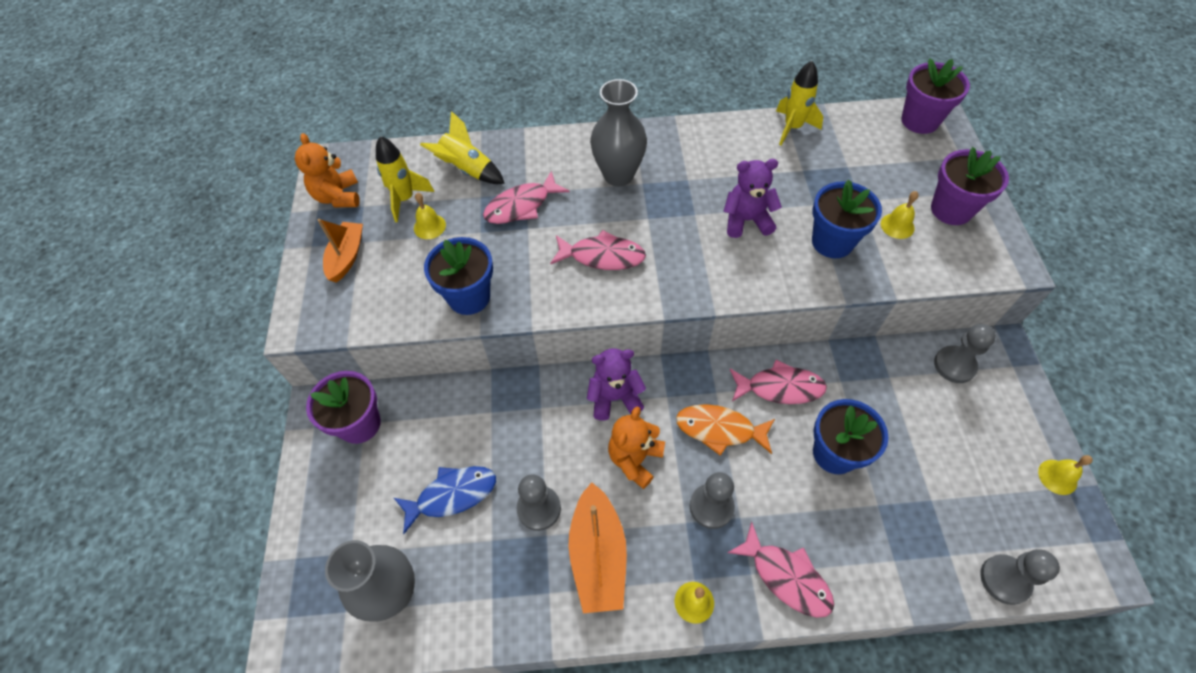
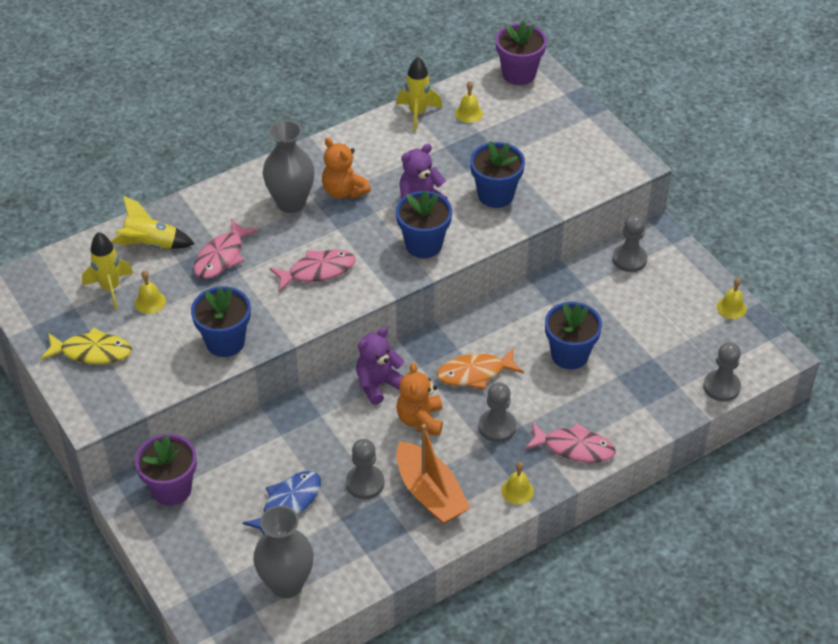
camera: 30 degrees left, 10 degrees down
(338, 196) = (44, 308): orange teddy bear -> orange teddy bear (344, 191)
(347, 256) = (92, 352): orange boat -> yellow fish
(726, 269) = (423, 244): none -> blue flower pot
(780, 388) = (506, 326): pink fish -> none
(897, 226) = (539, 165): yellow bell -> yellow bell (469, 113)
(951, 210) = (574, 138): purple flower pot -> none

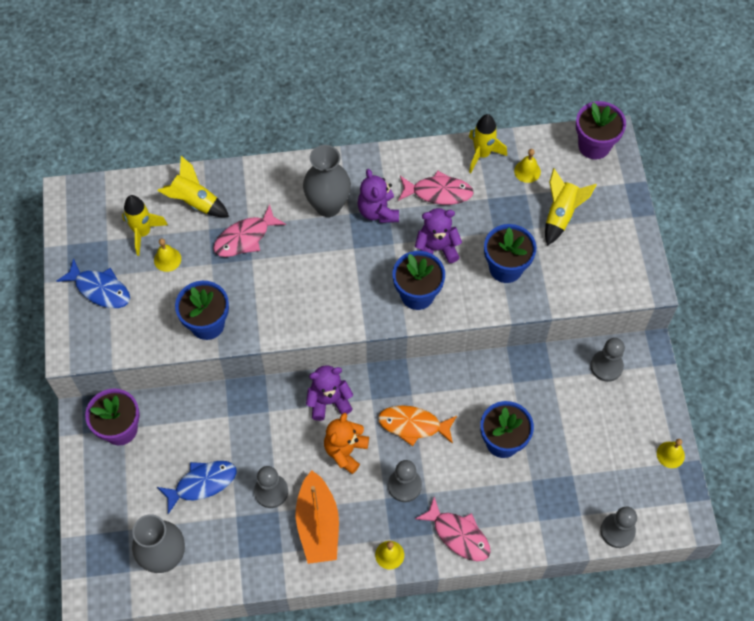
camera: 25 degrees right, 15 degrees up
(92, 352) = (100, 289): yellow fish -> blue fish
(318, 271) = (316, 285): pink fish -> pink fish (438, 192)
(344, 191) = (378, 211): orange teddy bear -> purple teddy bear
(521, 136) = (561, 215): none -> yellow rocket

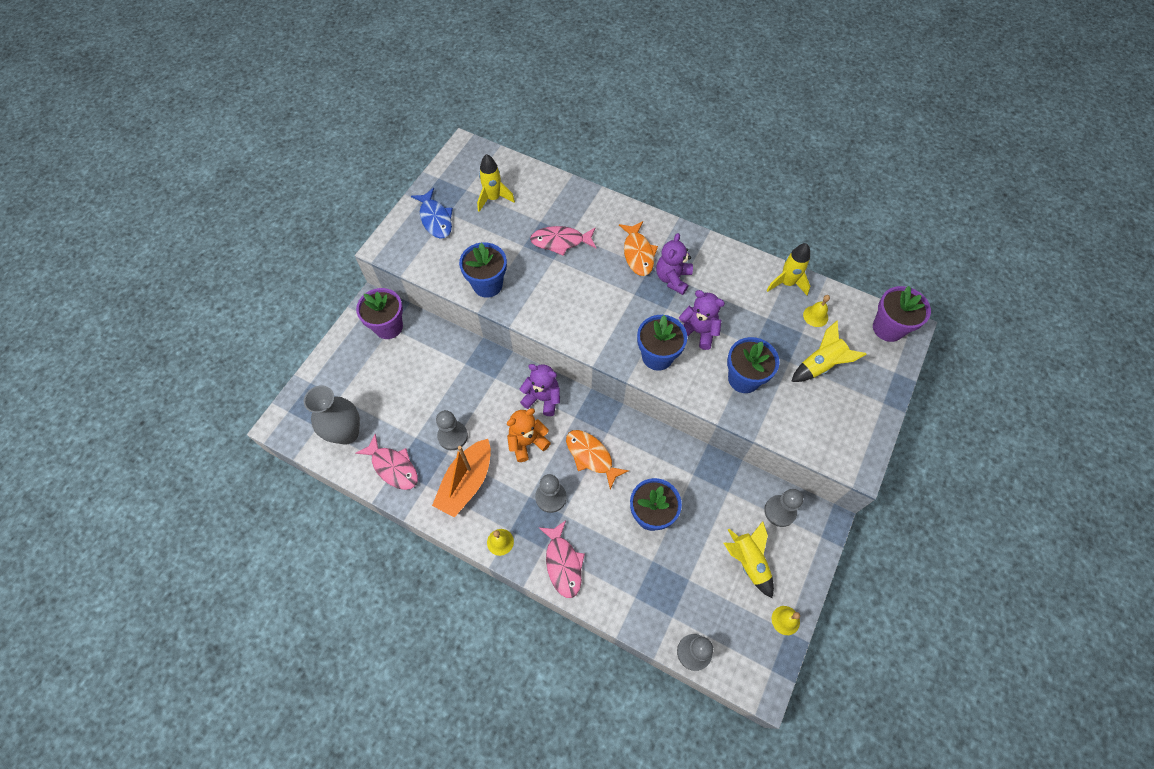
camera: 35 degrees right, 0 degrees up
(167, 259) = (495, 225): yellow bell -> none
(195, 202) = (545, 198): yellow rocket -> yellow rocket (748, 561)
(202, 483) = (411, 399): blue fish -> none
(328, 206) = (638, 253): grey vase -> orange fish
(438, 192) = (730, 291): pink fish -> pink fish (393, 467)

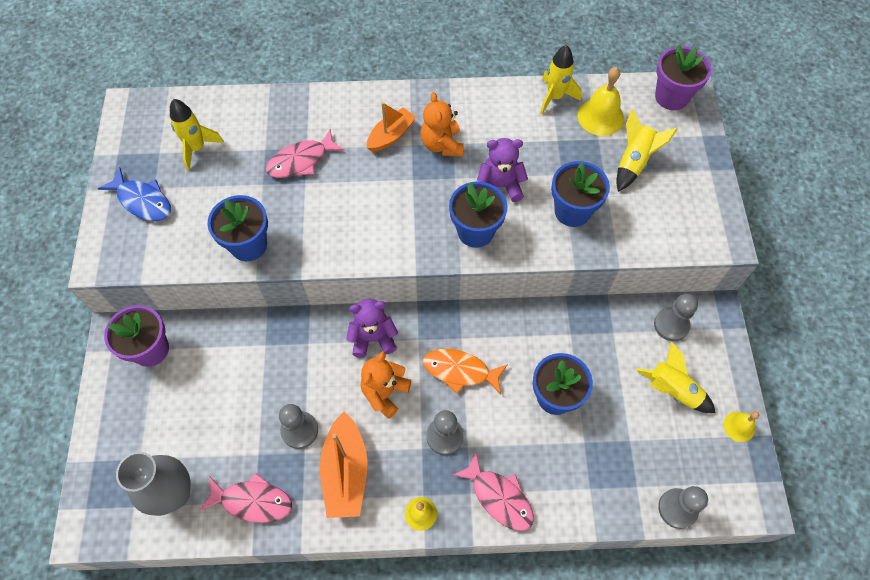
camera: 30 degrees left, 0 degrees up
(638, 253) = (391, 136): orange fish -> orange boat
(672, 278) = (442, 145): purple teddy bear -> orange teddy bear
(815, 316) = (600, 117): yellow bell -> yellow bell, size x1.69

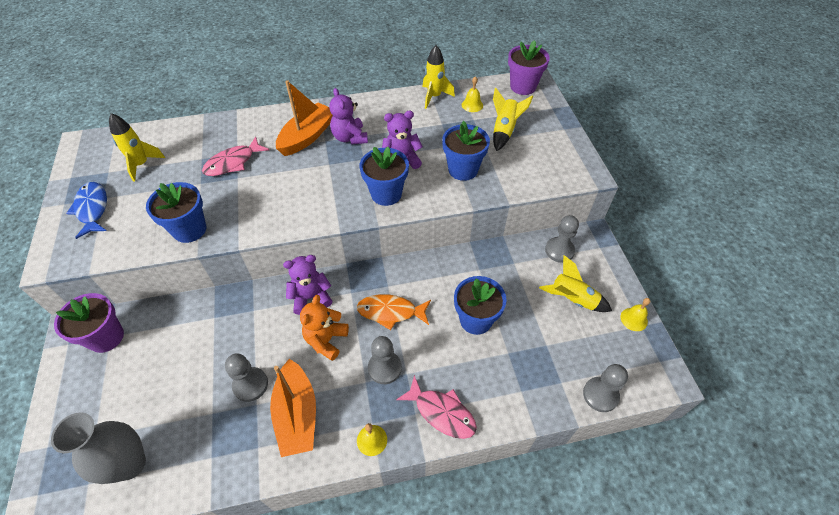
camera: 10 degrees left, 10 degrees down
(142, 201) = (92, 209): blue fish -> blue fish turned 135 degrees counterclockwise
(252, 501) = (209, 457): pink fish -> none
(391, 136) = (307, 136): orange boat -> orange boat, size x1.51
(442, 145) = (350, 138): orange teddy bear -> purple teddy bear
(600, 117) = (472, 105): yellow bell -> yellow bell, size x0.59

